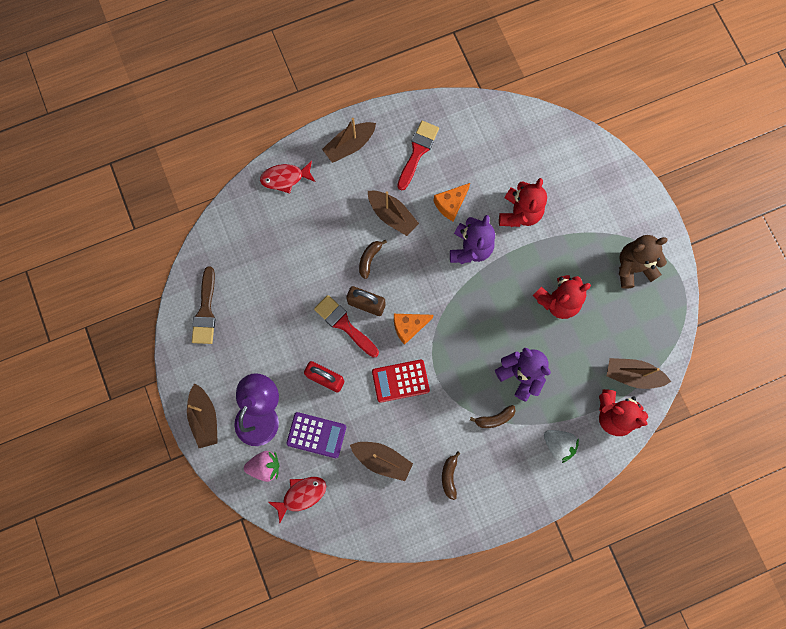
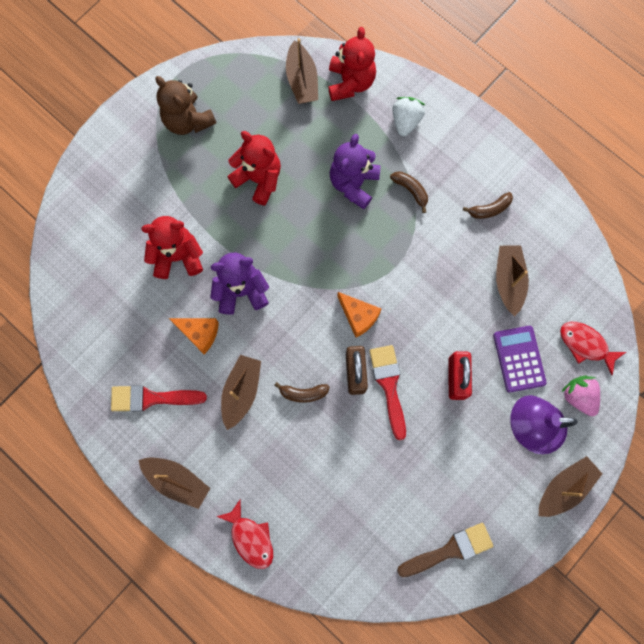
camera: 115 degrees left, 0 degrees up
(344, 324) = (389, 386): red brush -> red brush turned 150 degrees clockwise
(400, 381) = (420, 299): red calculator -> none

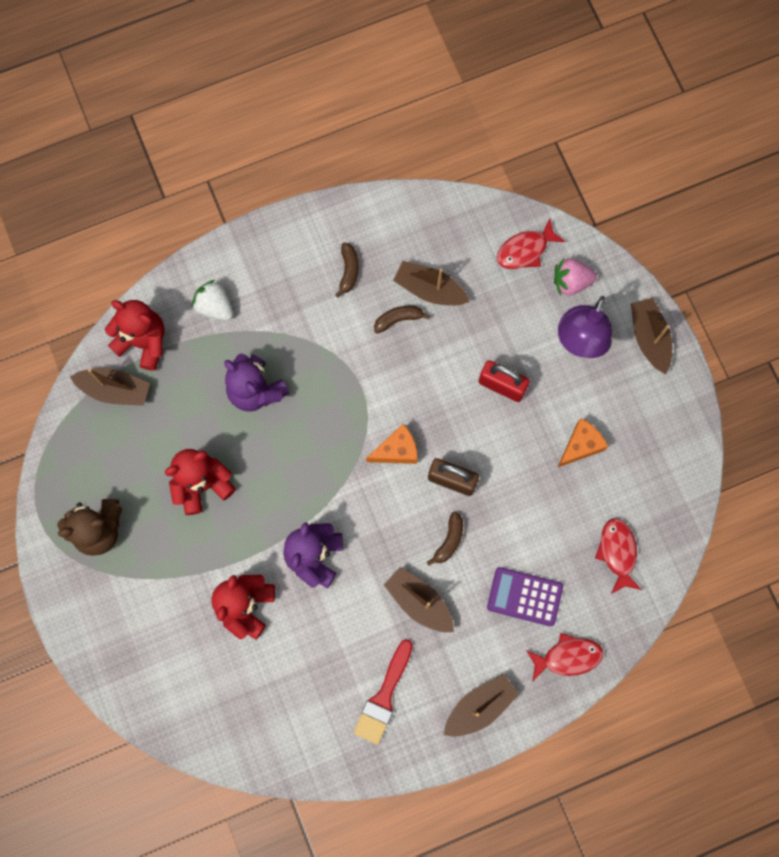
camera: 65 degrees left, 0 degrees up
(199, 333) = (339, 618): orange cheese -> orange cheese (580, 446)
(360, 542) = (617, 552): none -> red fish
(389, 386) = (480, 453): red brush -> none
(411, 190) = (291, 337): brown banana -> brown banana (398, 319)
(450, 550) = (660, 471): brown brush -> none
(519, 359) = (510, 318): purple calculator -> purple calculator (524, 597)

